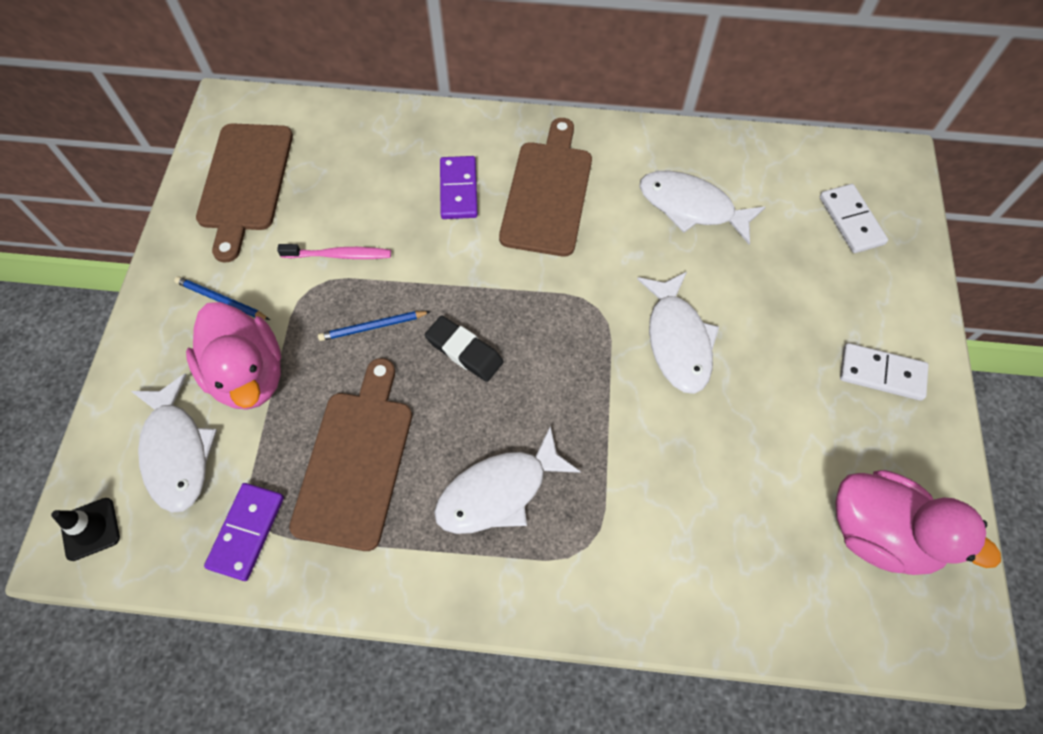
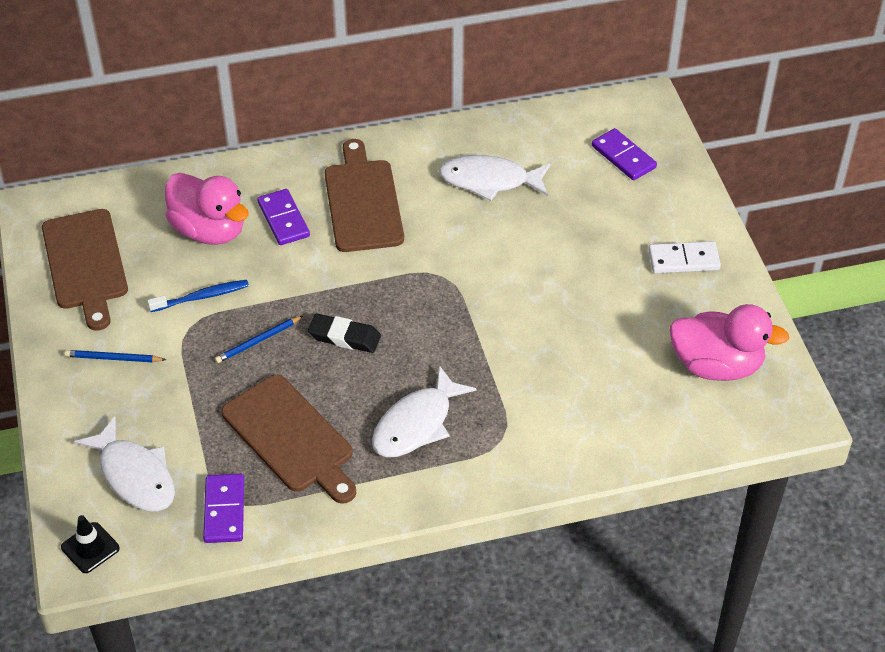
camera: 20 degrees left, 15 degrees down
(249, 375) = (167, 405): pink duck -> pink duck (209, 230)
(339, 255) = (201, 297): pink toothbrush -> blue toothbrush
(356, 461) = (291, 438): brown cutting board -> brown cutting board turned 150 degrees clockwise
(677, 340) = (516, 281): white fish -> none
(851, 220) = (623, 157): white domino -> purple domino

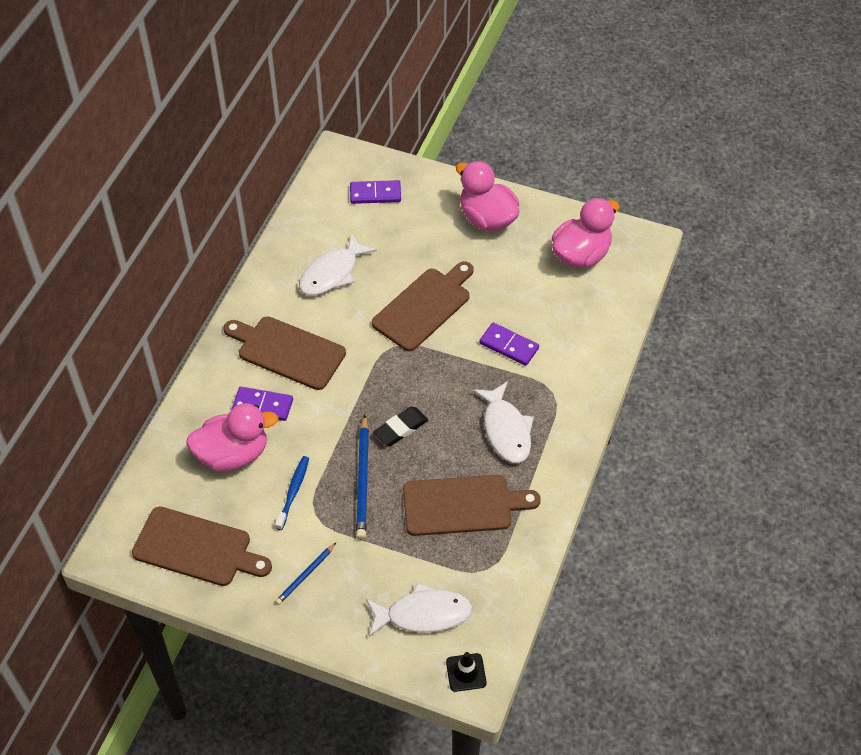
camera: 55 degrees left, 5 degrees up
(224, 510) = (494, 575): purple domino -> purple domino (509, 346)
(258, 341) = (363, 480): blue pencil -> blue pencil, size x1.71
(515, 273) = (424, 307): none -> brown cutting board
(683, 260) = (487, 218): white domino -> pink duck

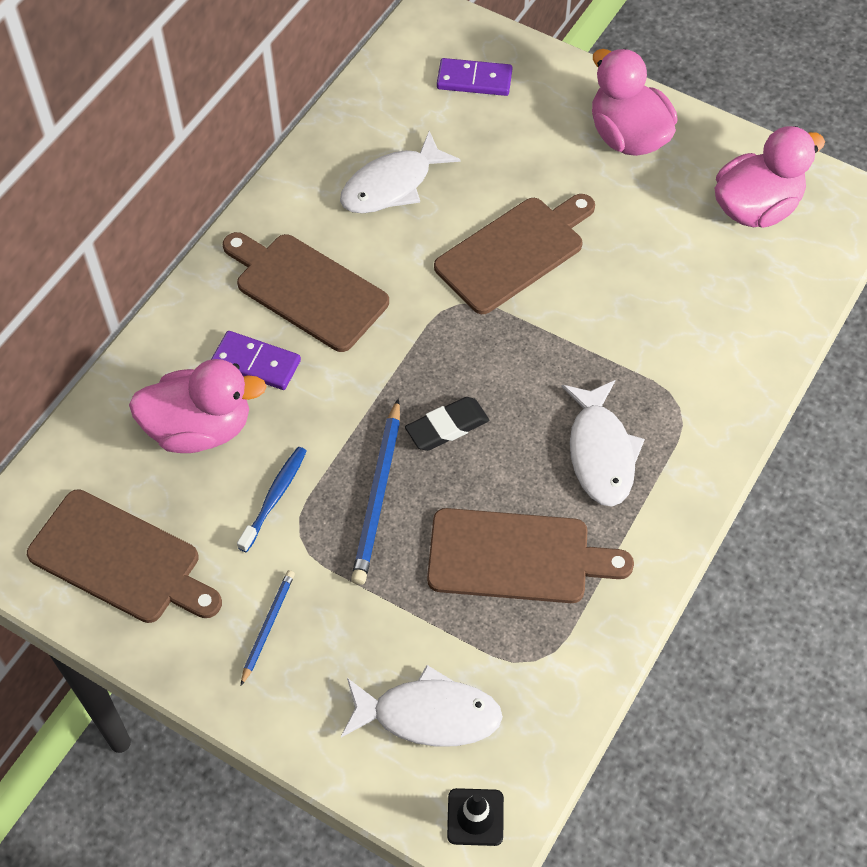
camera: 10 degrees right, 5 degrees up
(305, 575) = (267, 626): blue pencil -> blue pencil turned 150 degrees clockwise
(509, 346) = (627, 327): purple domino -> none

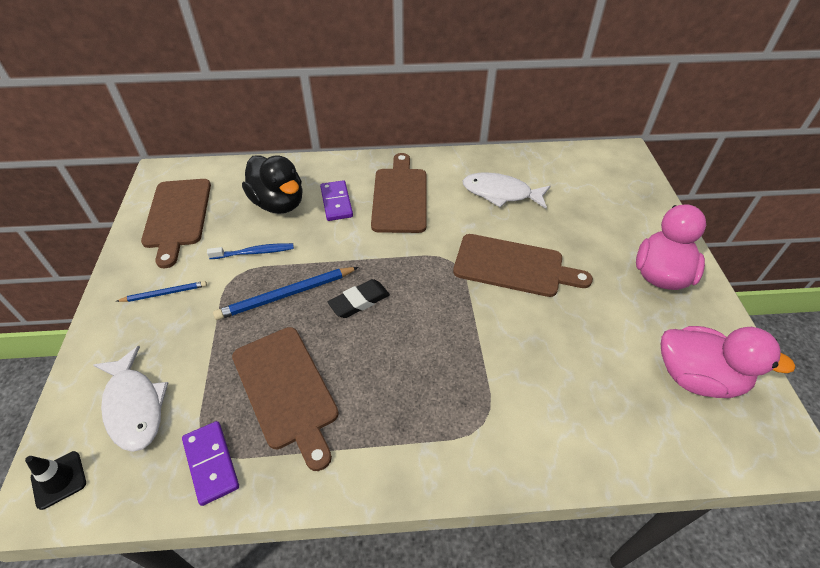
camera: 55 degrees right, 10 degrees down
(200, 428) = (278, 203): pink duck -> black duck
(447, 427) = (359, 301): black eraser -> black eraser turned 60 degrees counterclockwise
(474, 80) = (608, 188): purple domino -> purple domino (211, 463)
(601, 452) = (405, 394): white fish -> none

